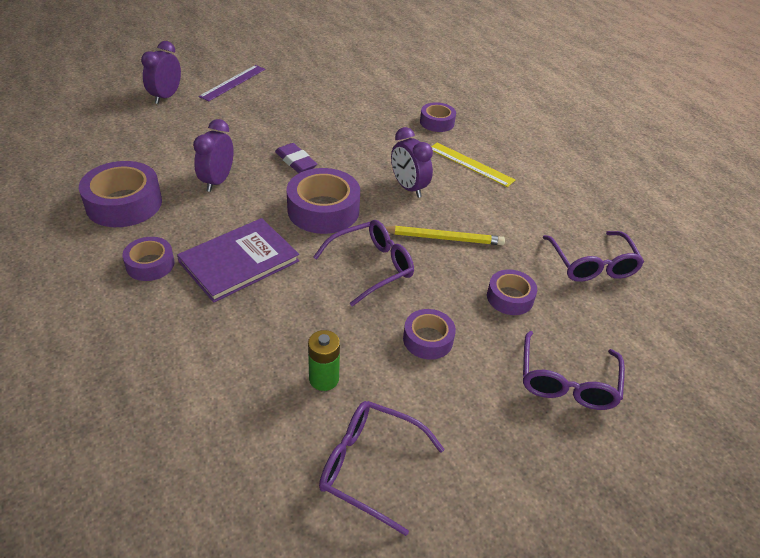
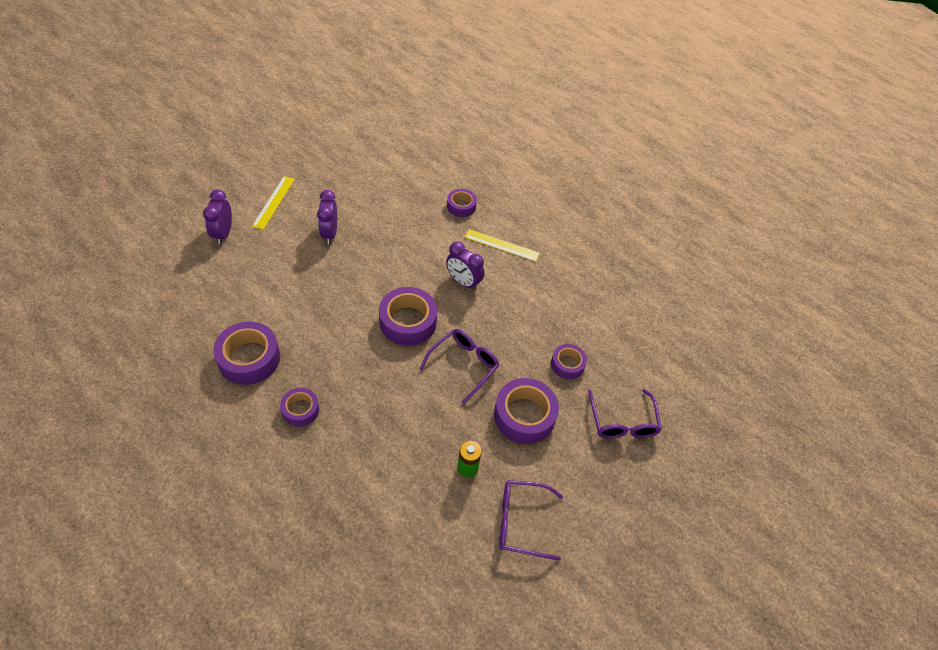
camera: 20 degrees left, 10 degrees up
(217, 181) = (313, 315): purple clock -> purple clock (329, 233)
(233, 83) = (274, 202): purple ruler -> yellow ruler
(239, 261) = (366, 388): purple book -> none
(296, 161) = (366, 278): purple eraser -> none
(428, 339) = (524, 416): purple tape -> purple tape, size x1.72
(443, 238) = (505, 324): yellow pencil -> none
(592, 265) = (614, 320): purple glasses -> none

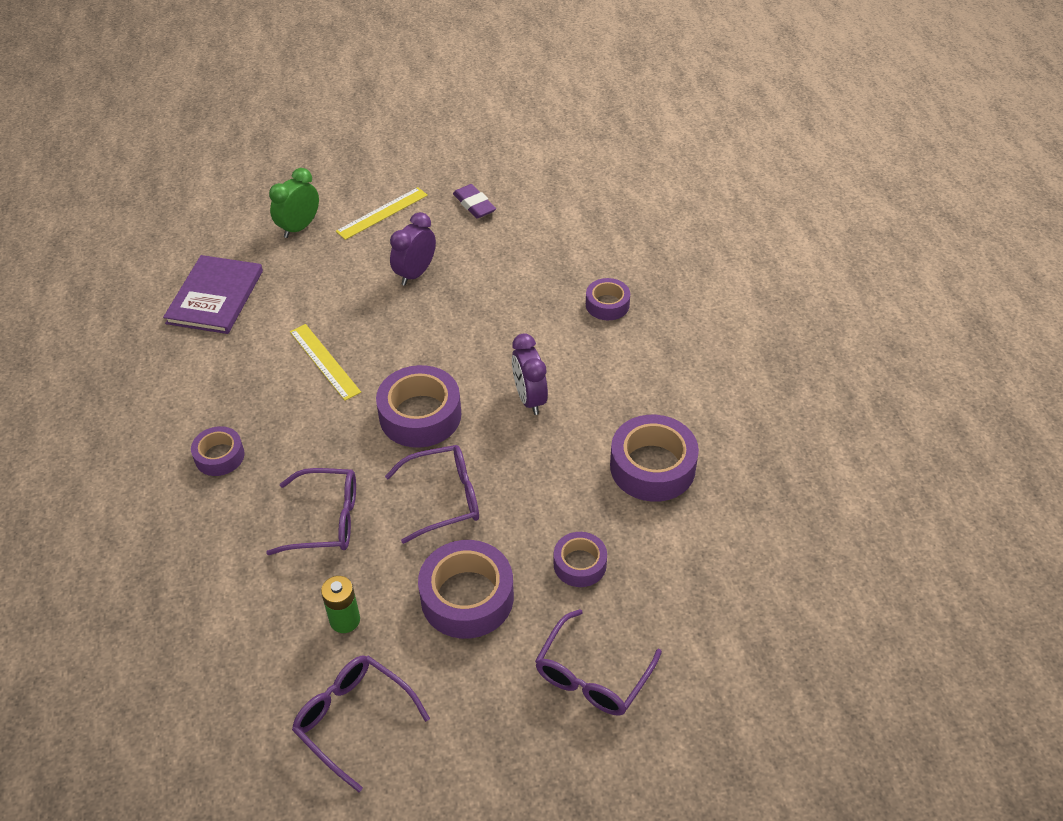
camera: 40 degrees right, 5 degrees down
(203, 305) = (215, 297): none -> purple book
(223, 233) = (299, 227): purple clock -> green clock
(249, 358) = (214, 375): purple tape -> purple tape (652, 467)
(330, 174) = (474, 205): none -> purple eraser
(405, 414) = (326, 520): none -> purple glasses
(502, 245) = (620, 375): yellow ruler -> yellow ruler (325, 361)

